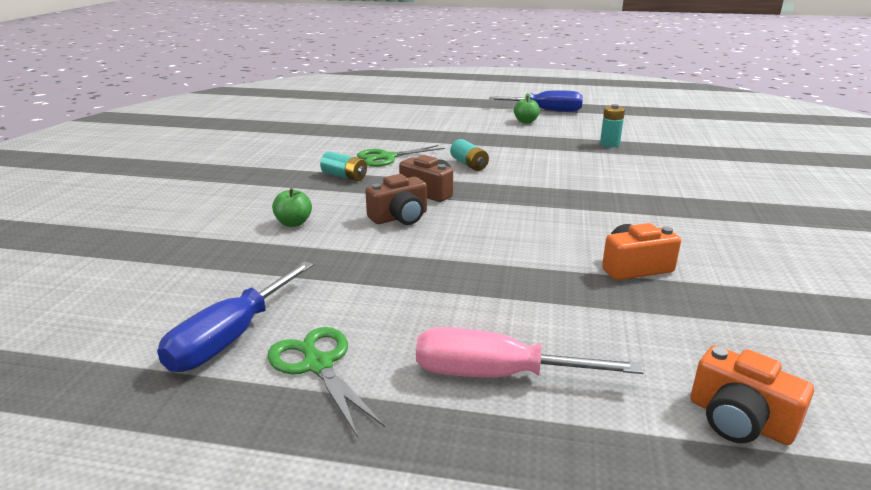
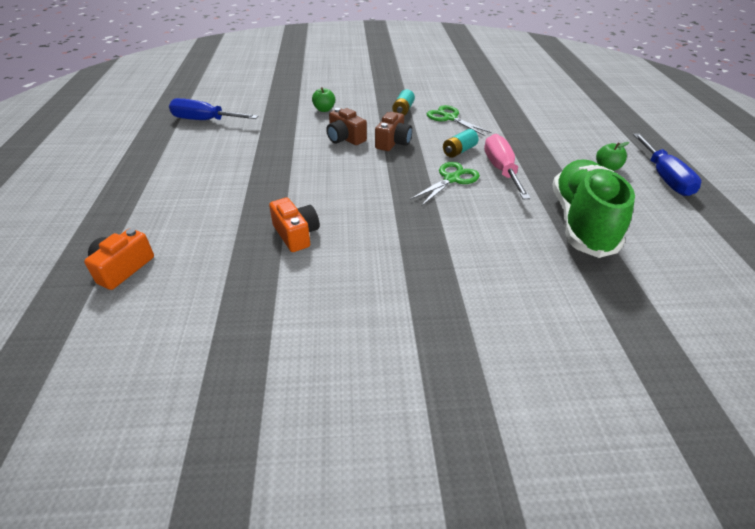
camera: 75 degrees right, 15 degrees up
(318, 364) = (183, 143): green scissors -> green scissors (452, 179)
(496, 375) = (171, 189): pink screwdriver -> pink screwdriver (501, 170)
(609, 144) = (581, 222): turquoise battery -> green shoe

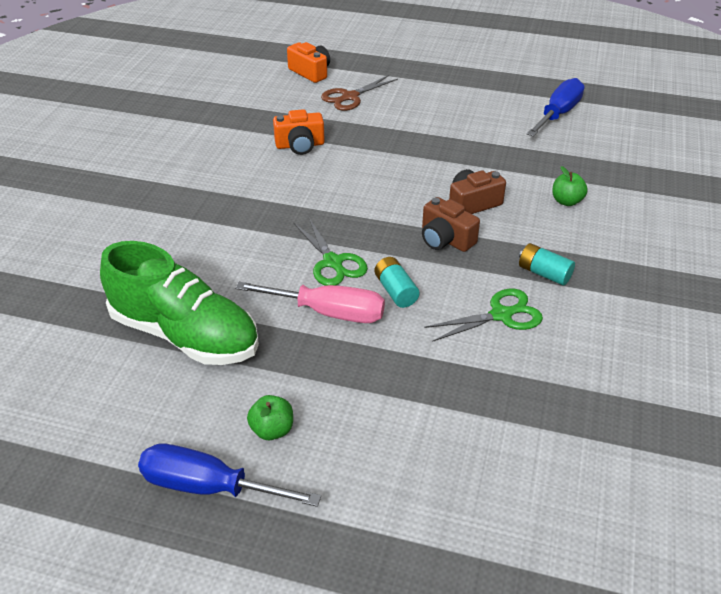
camera: 110 degrees right, 0 degrees up
(187, 225) = (349, 97): none -> brown scissors

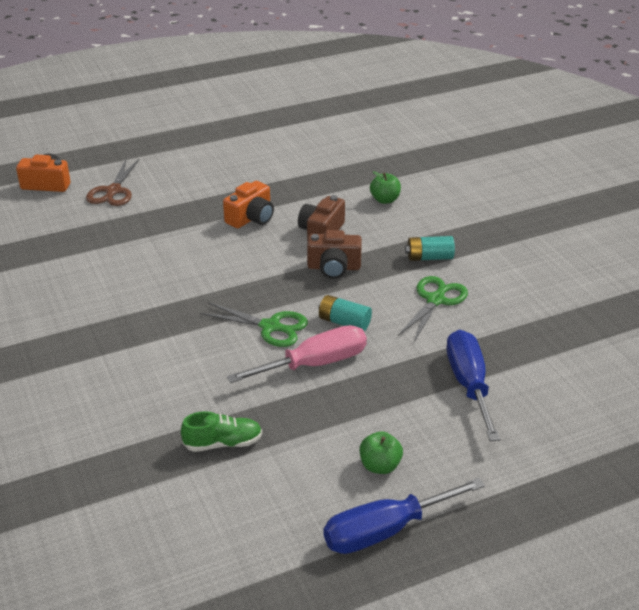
camera: 40 degrees left, 5 degrees down
(185, 335) = (223, 443): green shoe -> green shoe, size x0.44
(300, 145) = (121, 250): orange camera -> orange camera (251, 218)
(558, 114) = (302, 137): blue screwdriver -> blue screwdriver (469, 384)

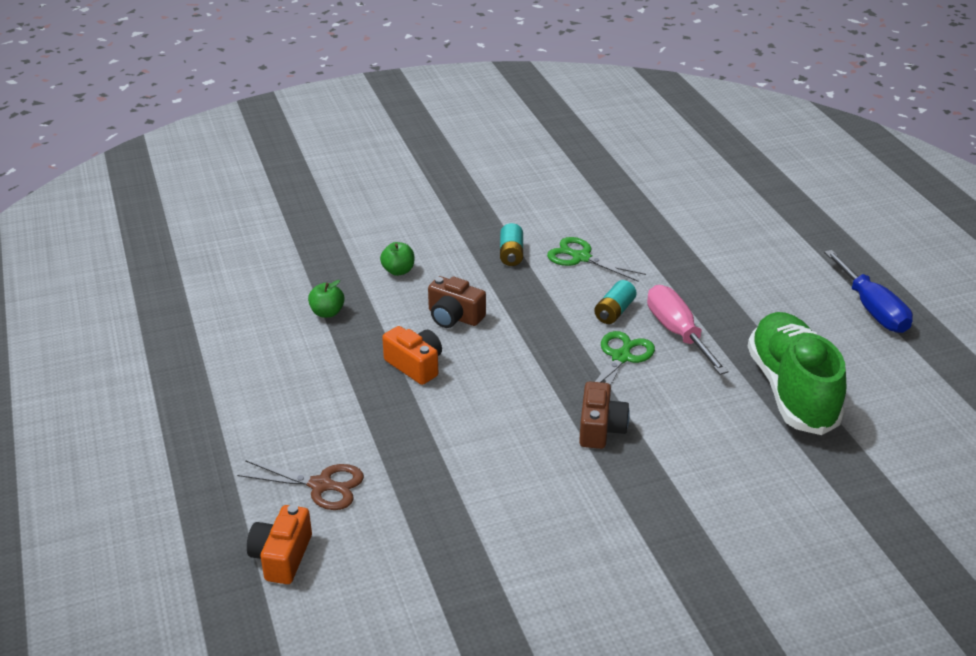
camera: 85 degrees left, 0 degrees up
(223, 443) = (791, 390): green shoe -> green shoe, size x2.28
(334, 267) = (522, 312): brown camera -> brown camera (600, 428)
(380, 466) = (803, 306): green apple -> green apple (327, 312)
(469, 384) = (699, 253): blue screwdriver -> none

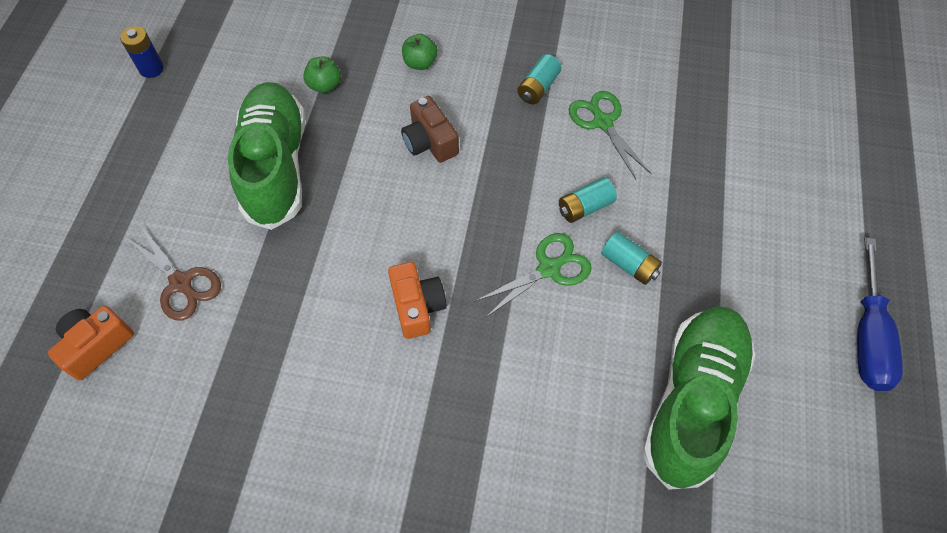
camera: 30 degrees right, 25 degrees up
(148, 357) = (151, 69): none -> blue battery
(334, 379) = (276, 166): none -> green shoe
(415, 365) = (354, 184): orange camera -> orange camera (417, 306)
(600, 428) = (464, 348): brown camera -> none
(677, 332) = (629, 264): pink screwdriver -> turquoise battery

